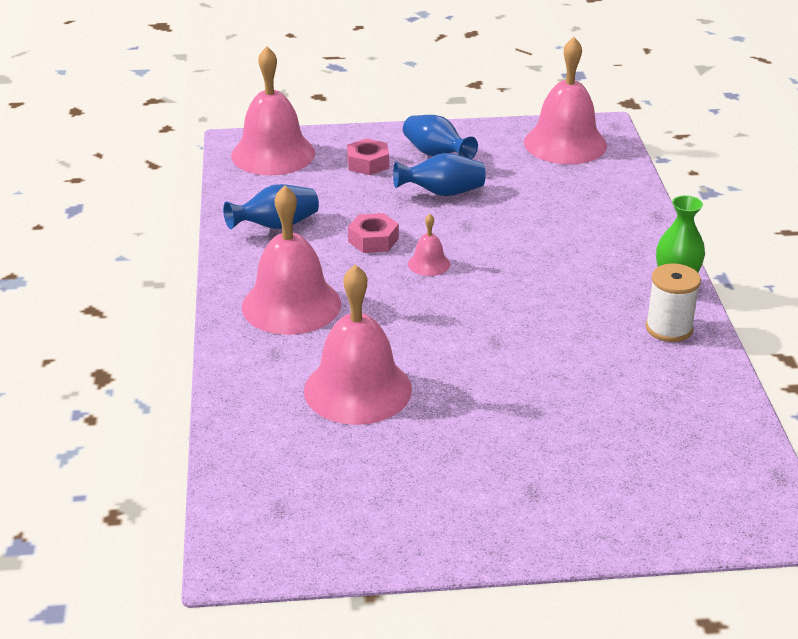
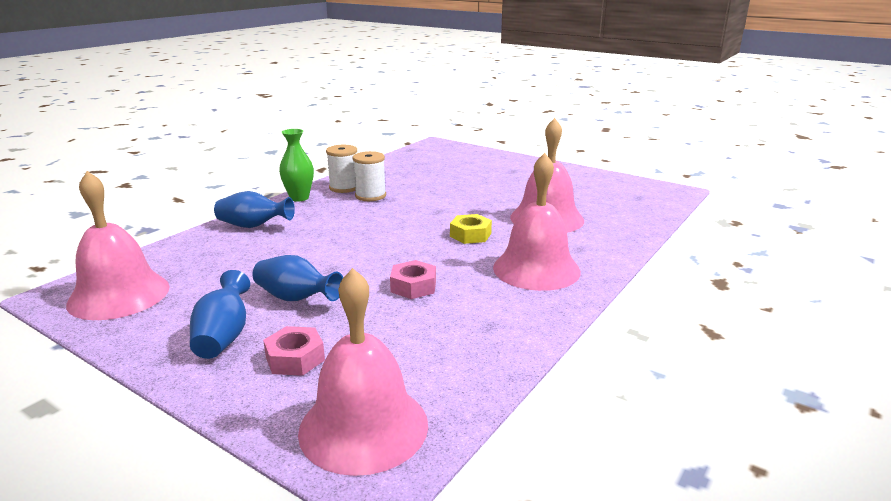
camera: 140 degrees left, 10 degrees down
(276, 226) = (475, 332): blue vase -> blue vase (253, 226)
(407, 320) = (470, 235): none -> yellow nut
(429, 264) = (403, 256): pink bell -> none
(611, 329) = (370, 196): none -> white spool

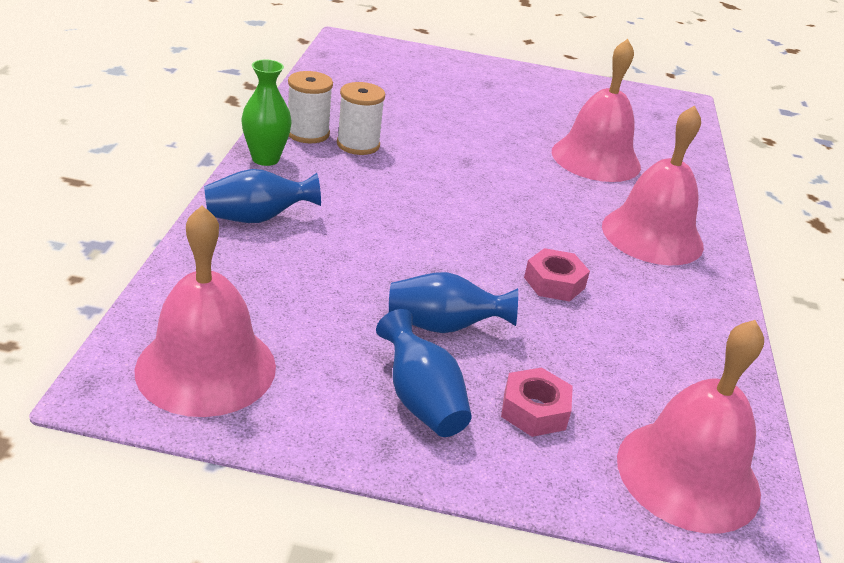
camera: 30 degrees left, 10 degrees up
(470, 235) = (540, 195): yellow nut -> none

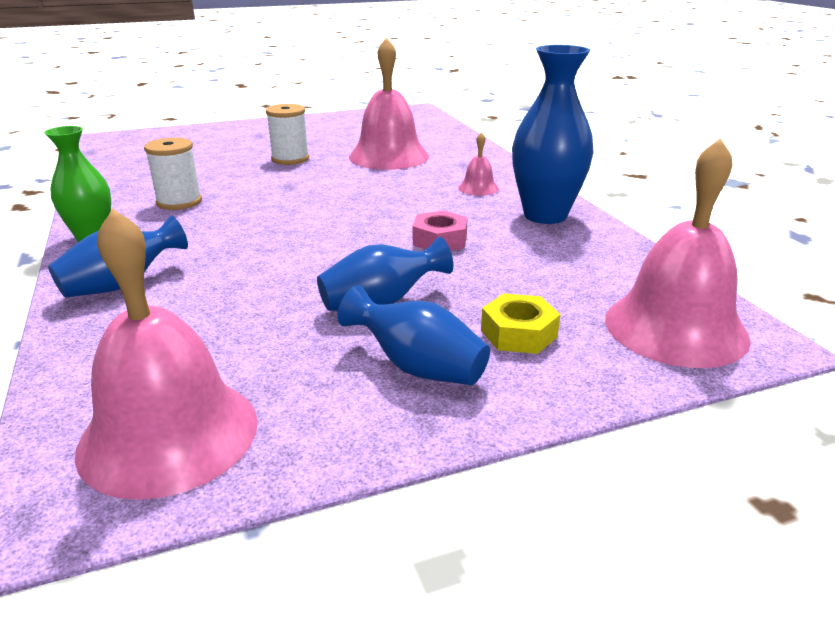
camera: 25 degrees left, 5 degrees down
(308, 133) = (122, 208): white spool -> white spool (290, 159)
(534, 410) = (518, 333): pink nut -> yellow nut
(652, 235) = (478, 188): pink bell -> pink bell, size x0.45
(690, 297) = (545, 215): none -> blue vase

